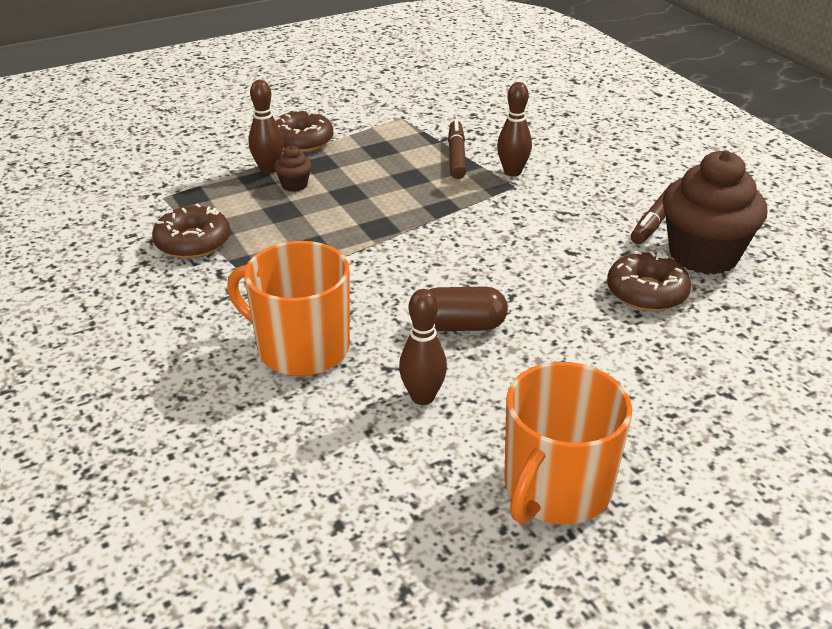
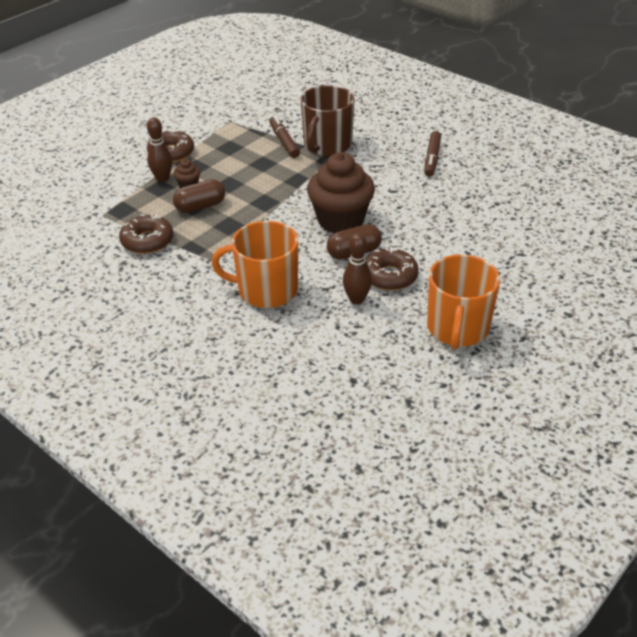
camera: 20 degrees left, 5 degrees up
(291, 214) = (200, 206): none -> brown capsule
(512, 172) = (327, 145): brown bowling pin -> brown mug
(646, 292) = (449, 205): brown donut -> brown donut (389, 276)
(703, 255) = (470, 175): brown cupcake -> brown cupcake (340, 221)

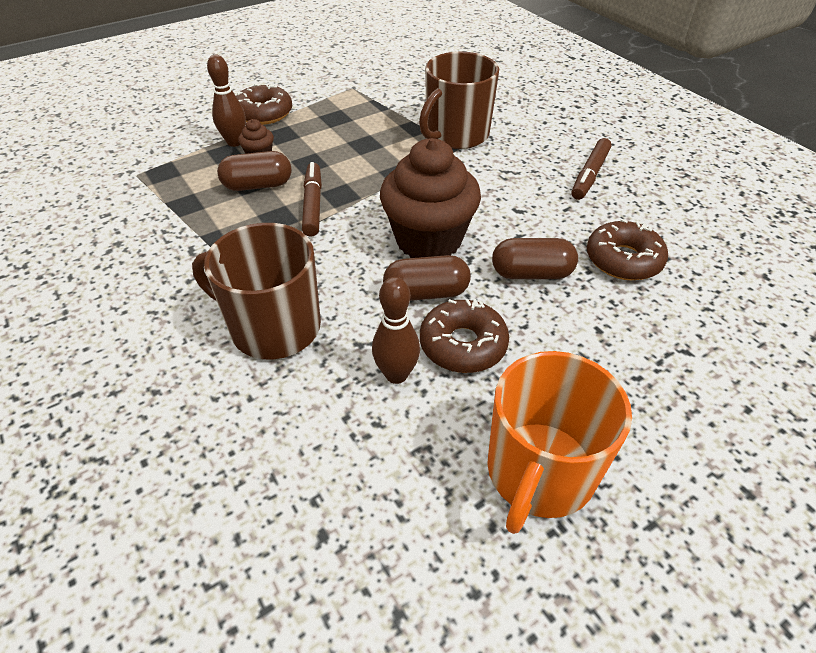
camera: 15 degrees right, 5 degrees up
(147, 241) = (165, 219): brown donut -> brown donut (623, 260)
(266, 290) = (273, 327): orange mug -> brown mug
(284, 141) = (404, 121): brown marker -> brown marker (312, 205)
(416, 228) = (531, 273): none -> brown capsule

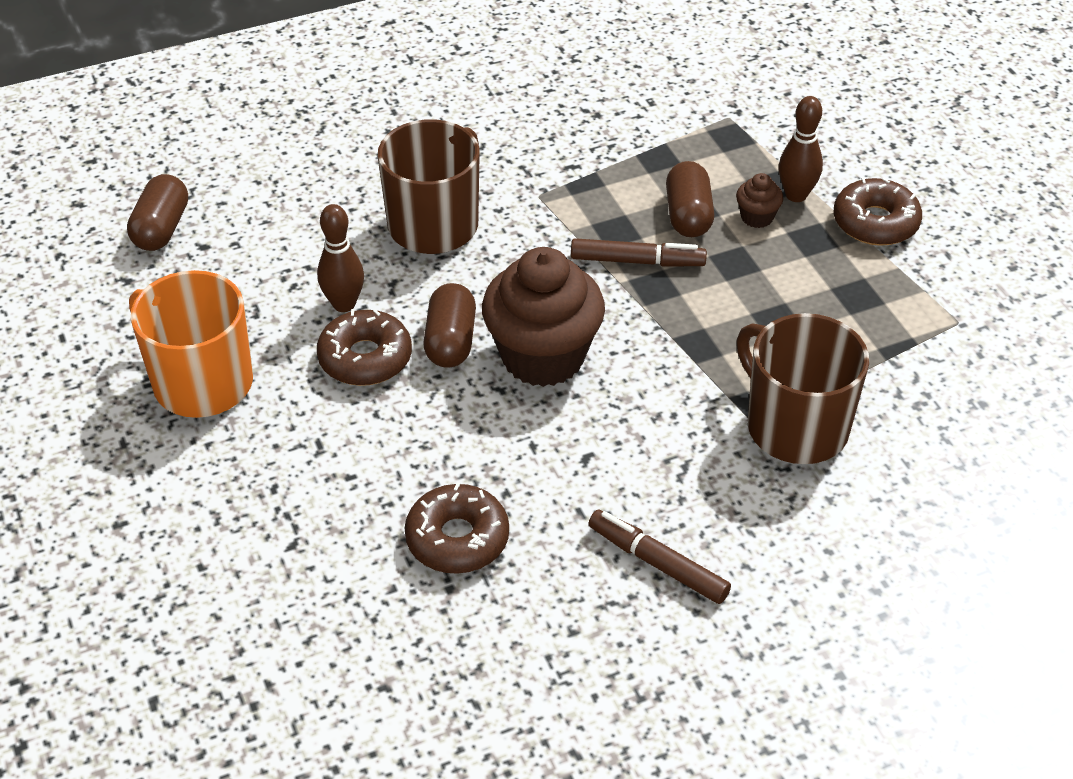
camera: 100 degrees right, 0 degrees up
(531, 273) = (457, 439): brown capsule -> brown capsule (161, 228)

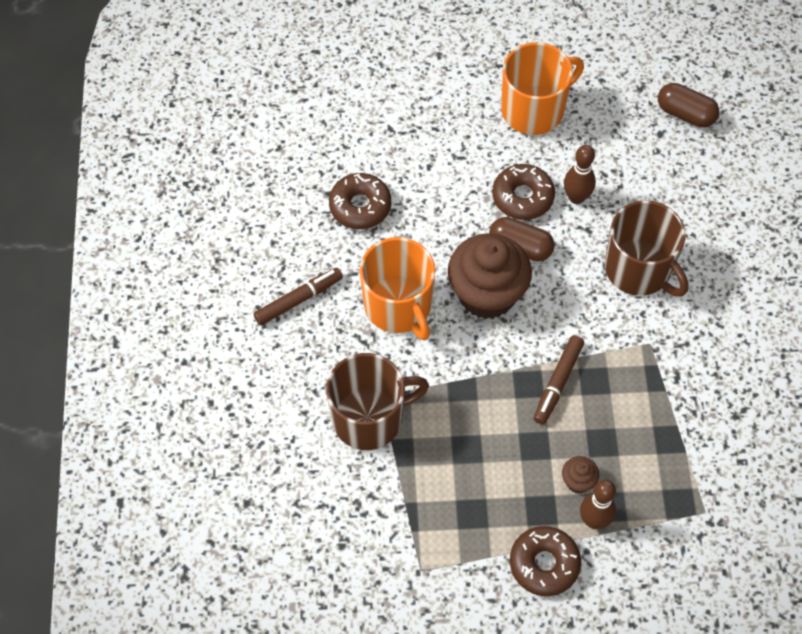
camera: 110 degrees right, 15 degrees up
(609, 444) = (398, 306): none -> orange mug
(688, 215) = (595, 435): brown capsule -> none

